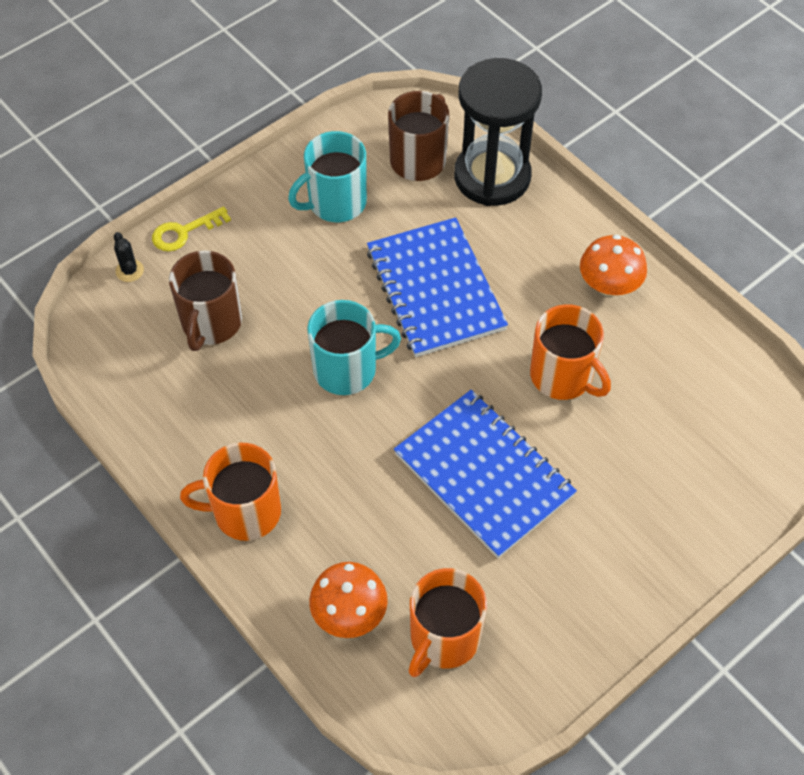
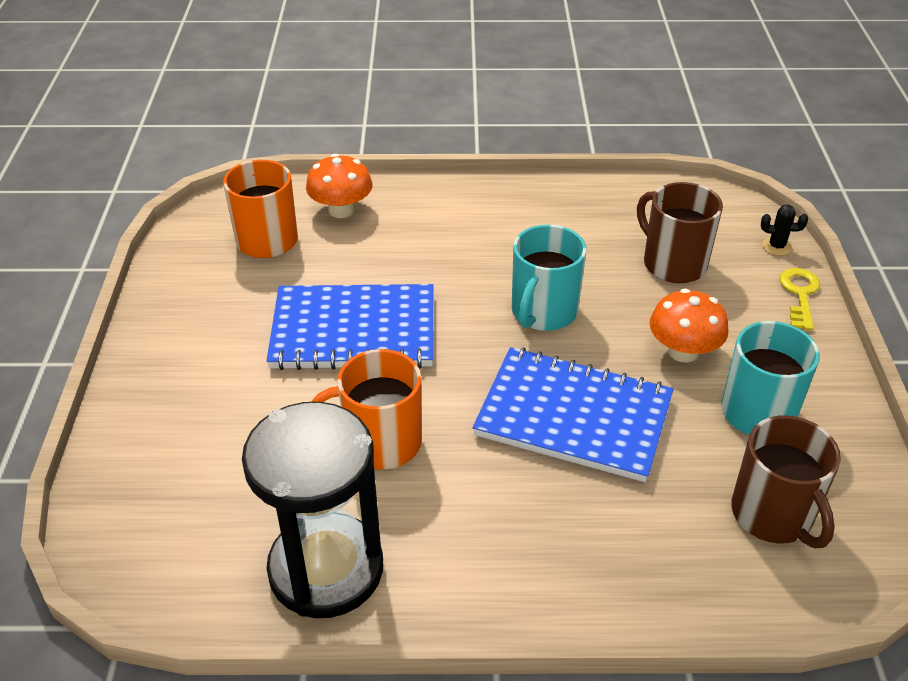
camera: 130 degrees right, 15 degrees down
(245, 512) = (475, 203): orange mug -> none
(492, 176) = (692, 565): black hourglass -> black hourglass (326, 569)
(609, 285) = (439, 560): orange mushroom -> orange mushroom (683, 351)

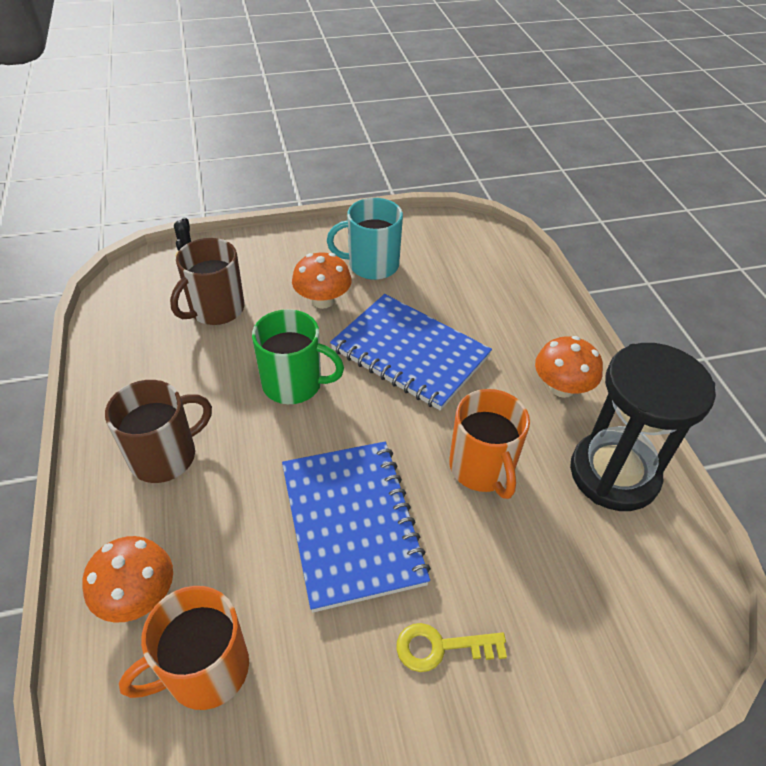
camera: 105 degrees left, 5 degrees up
(479, 563) = (561, 387): none -> orange mushroom
(543, 312) = (294, 384): turquoise mug -> green mug
(573, 417) = (410, 353): blue notebook -> blue notebook turned 60 degrees counterclockwise
(773, 515) = (457, 259): brown mug -> brown mug (165, 456)
(799, 294) = (245, 245): yellow key -> yellow key (441, 647)

